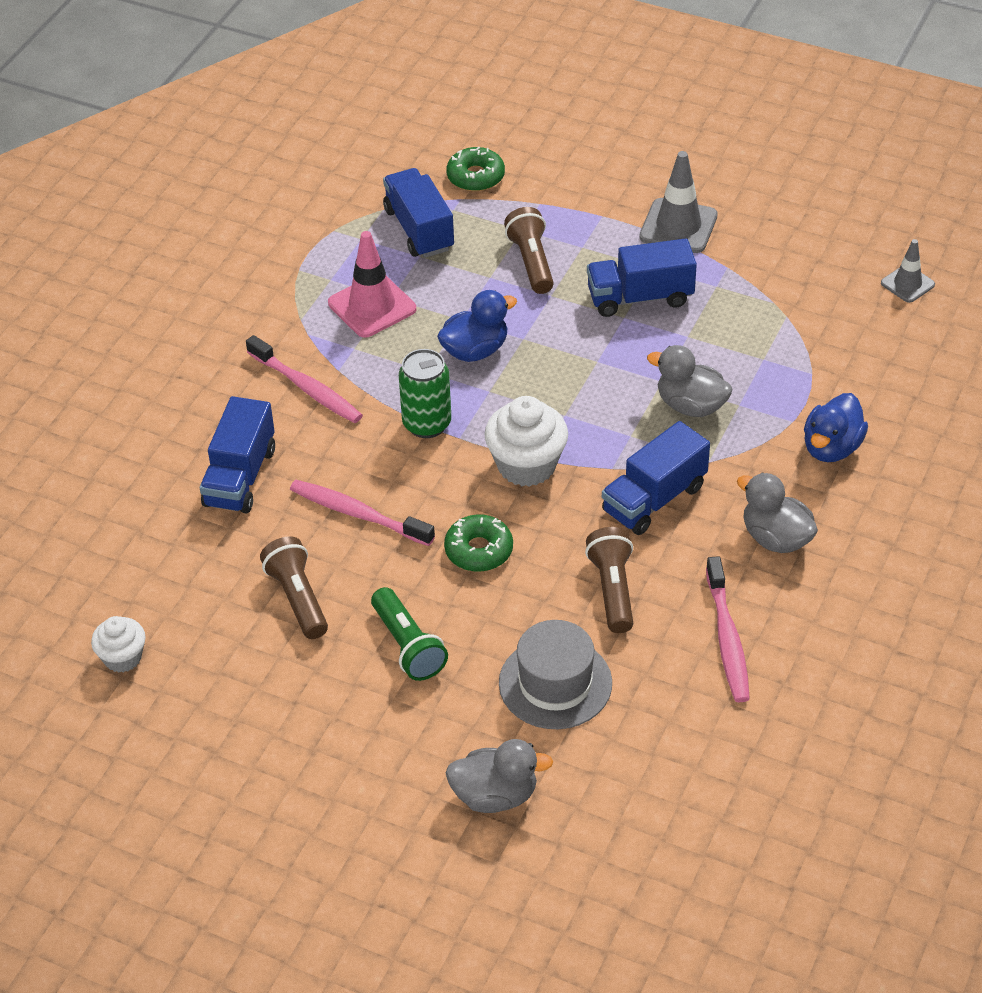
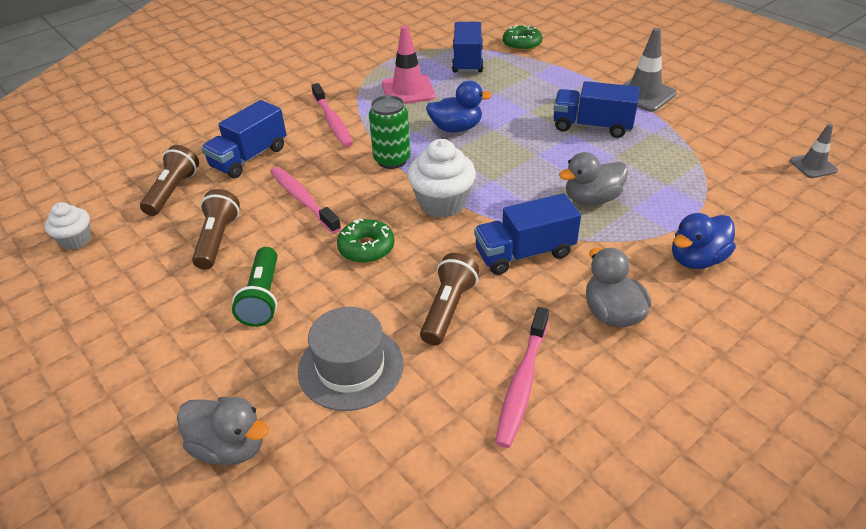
camera: 25 degrees right, 5 degrees down
(531, 262) = (528, 91): brown flashlight -> brown flashlight (173, 191)
(690, 405) = (591, 199): grey duck -> grey duck turned 75 degrees counterclockwise

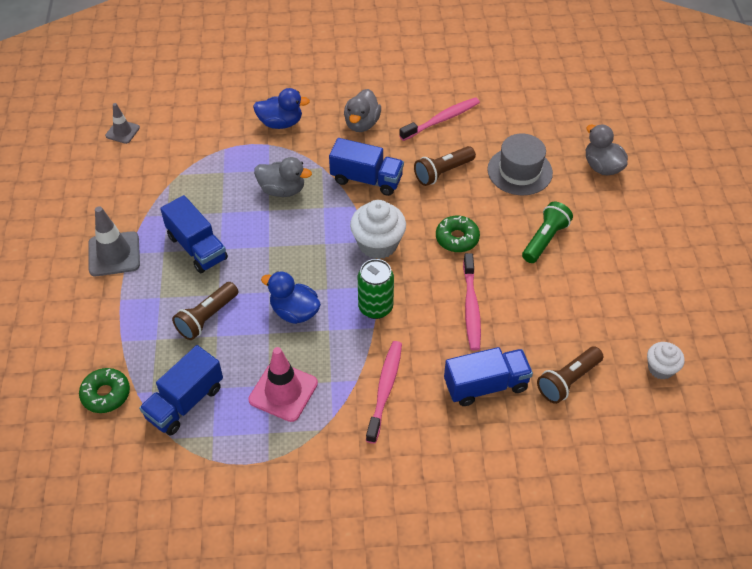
camera: 145 degrees left, 10 degrees up
(217, 239) = (553, 305): brown flashlight -> brown flashlight (207, 317)

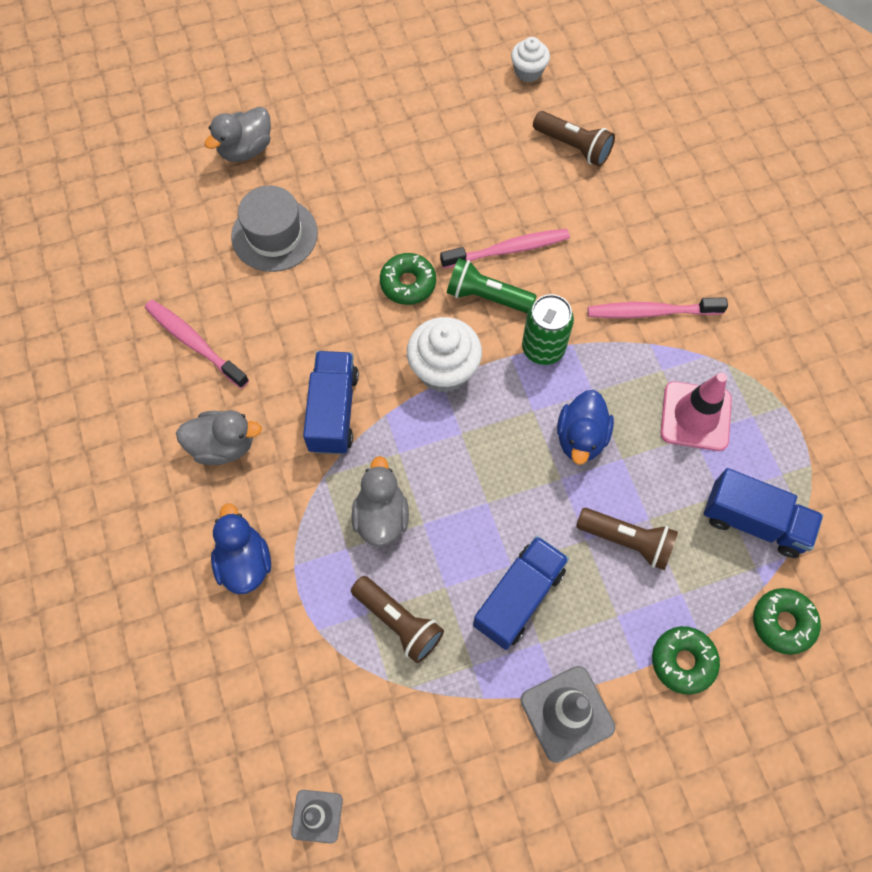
camera: 105 degrees left, 15 degrees up
(112, 325) = (683, 661): none -> green donut
(443, 172) = (297, 321): brown flashlight -> brown flashlight (398, 622)
(486, 385) = (608, 218): blue truck -> none
(544, 239) = (383, 192): green flashlight -> green flashlight (487, 296)

